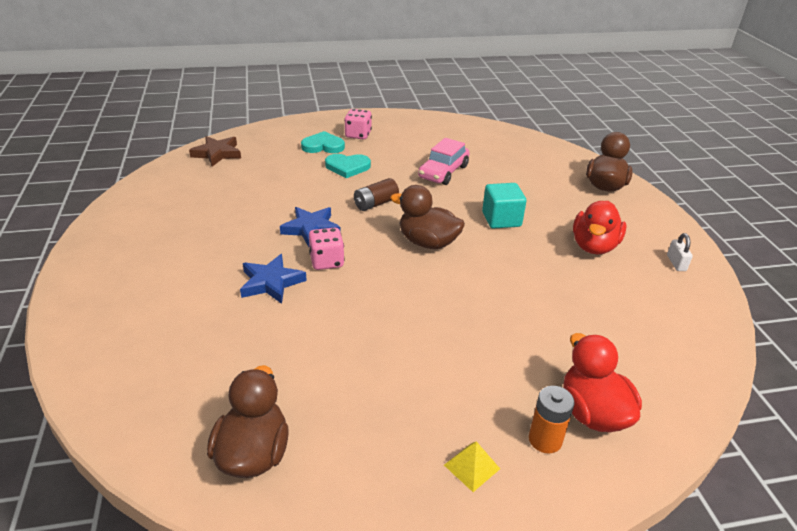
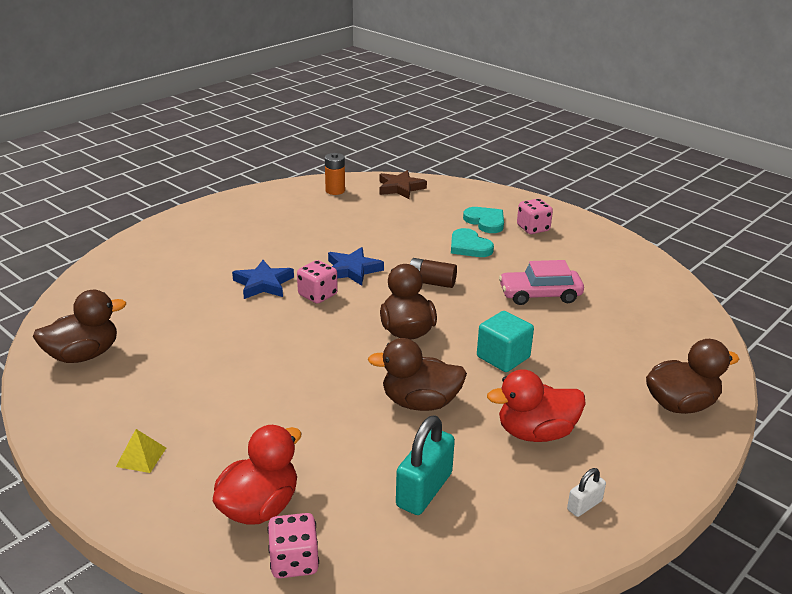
camera: 55 degrees right, 5 degrees down
(523, 277) = (420, 402): none -> brown duck
(545, 440) = (201, 487): orange battery -> orange battery (335, 191)
(623, 319) = (424, 490): none -> turquoise padlock
(667, 418) = (294, 561): none -> pink dice

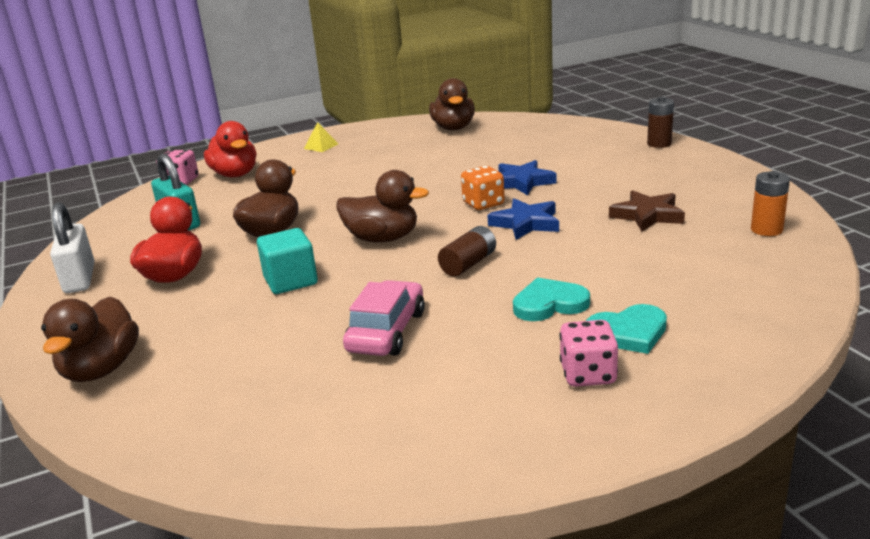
camera: 115 degrees right, 5 degrees down
(162, 231) = (659, 144): none -> brown battery
(317, 295) = (483, 204): pink dice -> orange dice
(400, 188) = (777, 278): brown star -> brown star (647, 215)
(584, 505) = (80, 278): white padlock -> white padlock, size x1.90

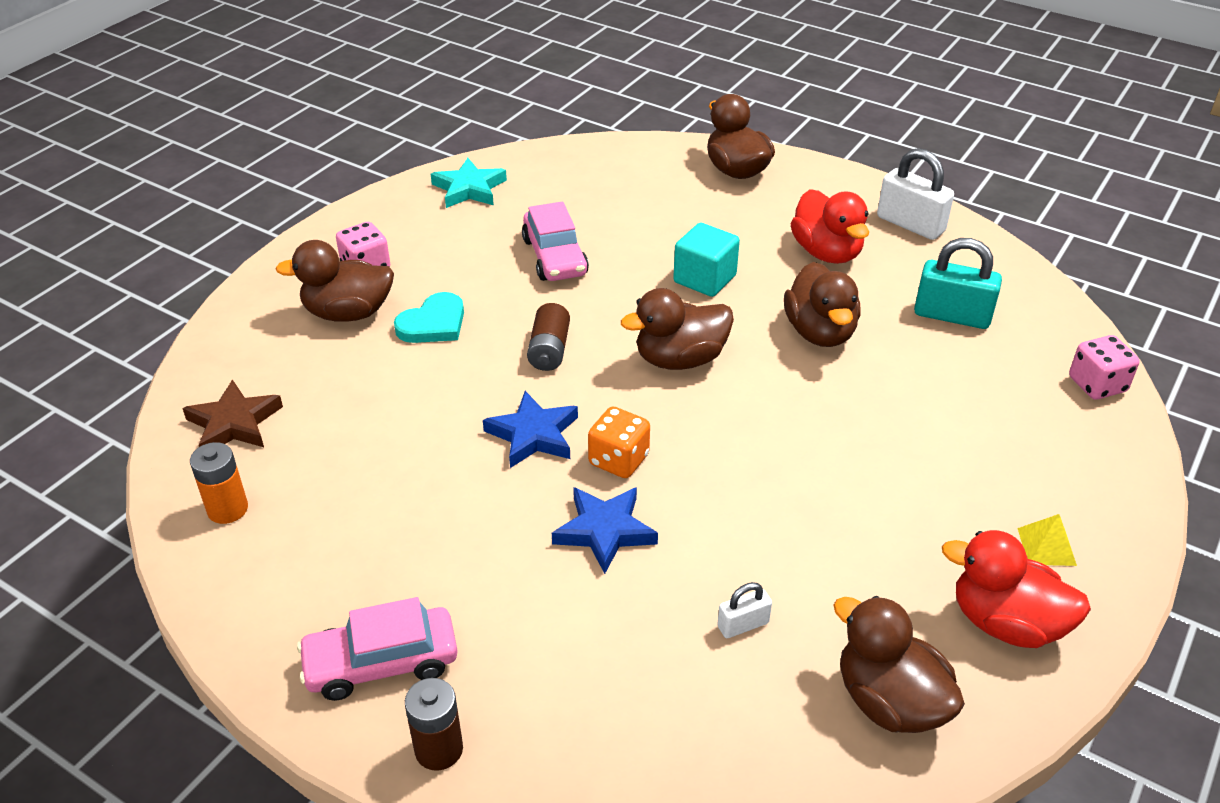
camera: 145 degrees right, 15 degrees up
(235, 174) = (1050, 423): red duck -> red duck (1006, 623)
(394, 445) = (469, 189): none -> turquoise star
(487, 149) = (743, 625): none -> white padlock
(628, 333) = (348, 313): turquoise heart -> brown duck
(647, 215) = (386, 497): brown star -> brown star (234, 423)
(677, 165) = (381, 663): none -> pink car

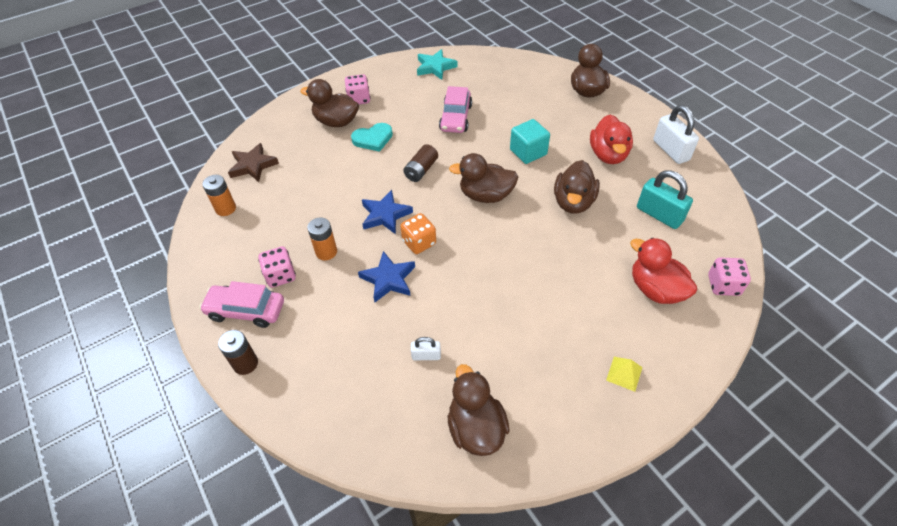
camera: 25 degrees right, 10 degrees up
(409, 586) = (280, 275): none -> pink dice
(468, 522) = (326, 252): none -> orange battery
(1006, 623) = (569, 409): red duck -> red duck (655, 289)

